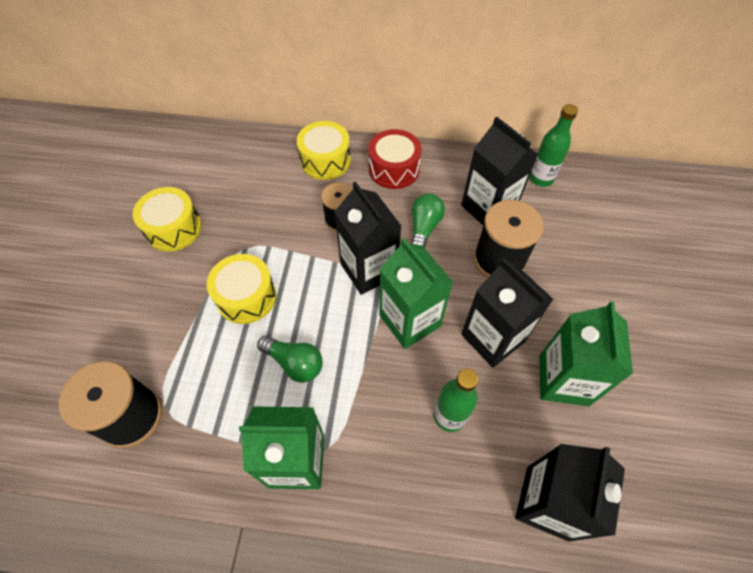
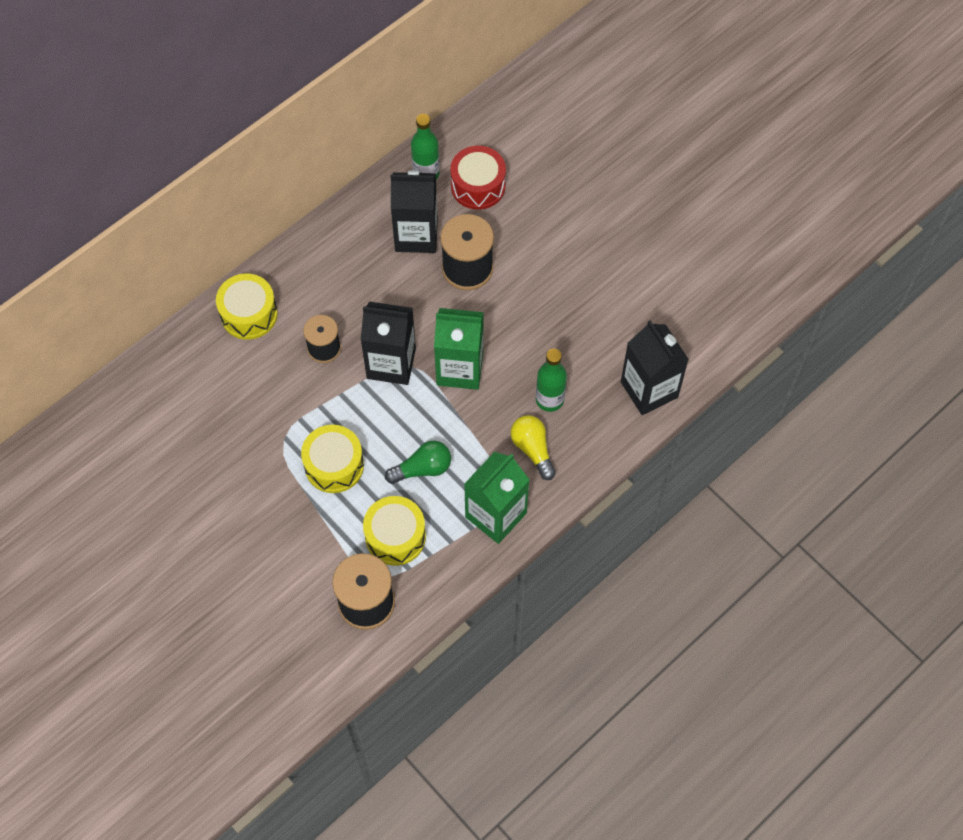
camera: 50 degrees left, 5 degrees up
(173, 228) = (210, 479): yellow drum -> yellow drum (395, 536)
(389, 441) = (533, 449): none -> yellow light bulb
(394, 169) = (311, 270): red drum -> red drum (478, 186)
(424, 228) = (391, 295): green light bulb -> none
(492, 338) = (522, 327): black carton -> none
(563, 380) = (589, 311): green carton -> none

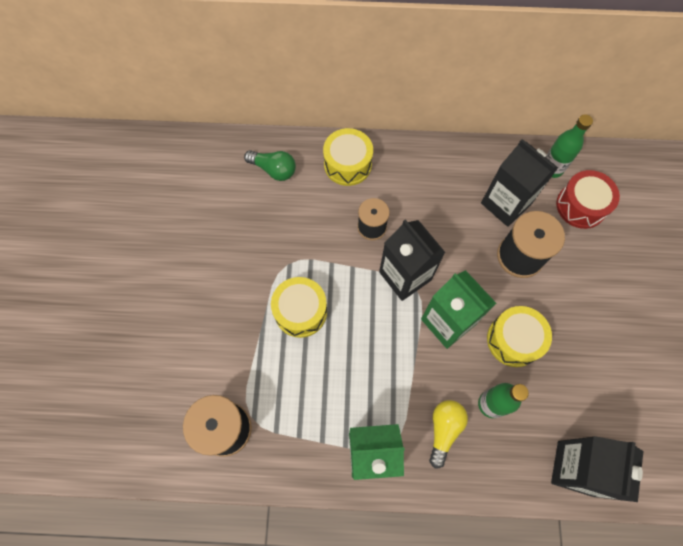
camera: 45 degrees right, 5 degrees up
(395, 536) = (290, 400): yellow drum -> yellow drum (513, 340)
(422, 469) = (354, 369): green light bulb -> green light bulb (274, 170)

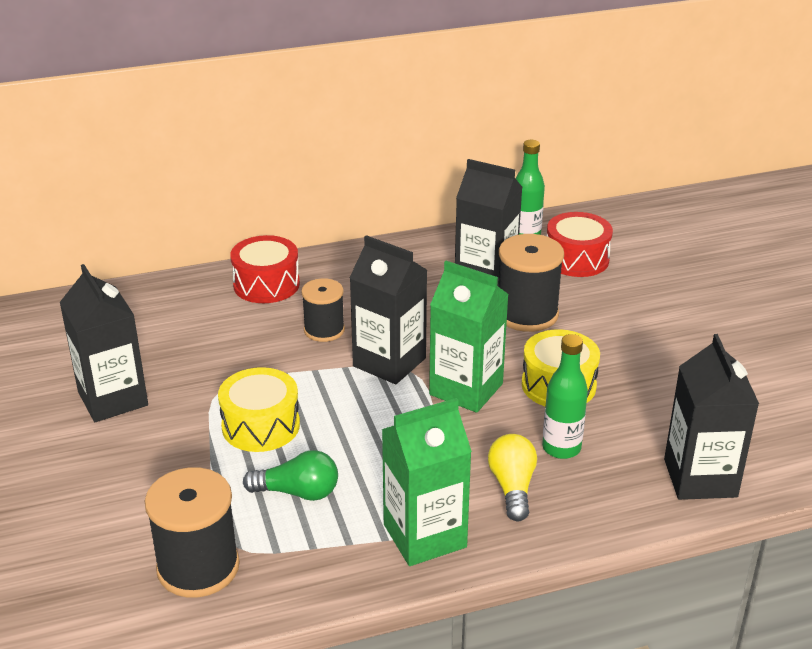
camera: 20 degrees left, 35 degrees down
(215, 252) = (113, 399): none -> black carton
(274, 170) = (167, 309): green light bulb -> green light bulb (298, 492)
(347, 164) = (266, 284): yellow drum -> red drum

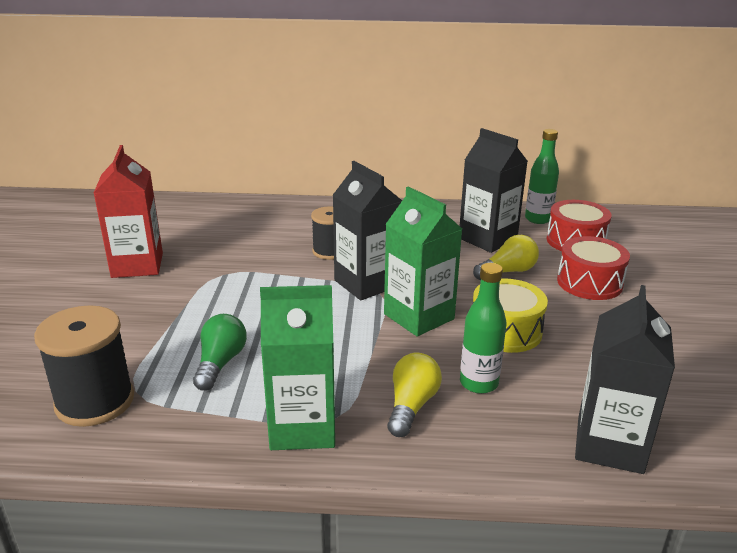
camera: 20 degrees right, 5 degrees down
(113, 399) = (137, 265): black carton -> red carton
(261, 426) = (230, 307): yellow drum -> none
(266, 284) = (308, 214): red drum -> red drum (589, 283)
(298, 492) = (220, 363): green light bulb -> green light bulb turned 105 degrees counterclockwise
(526, 314) = (507, 272): black spool -> yellow light bulb

